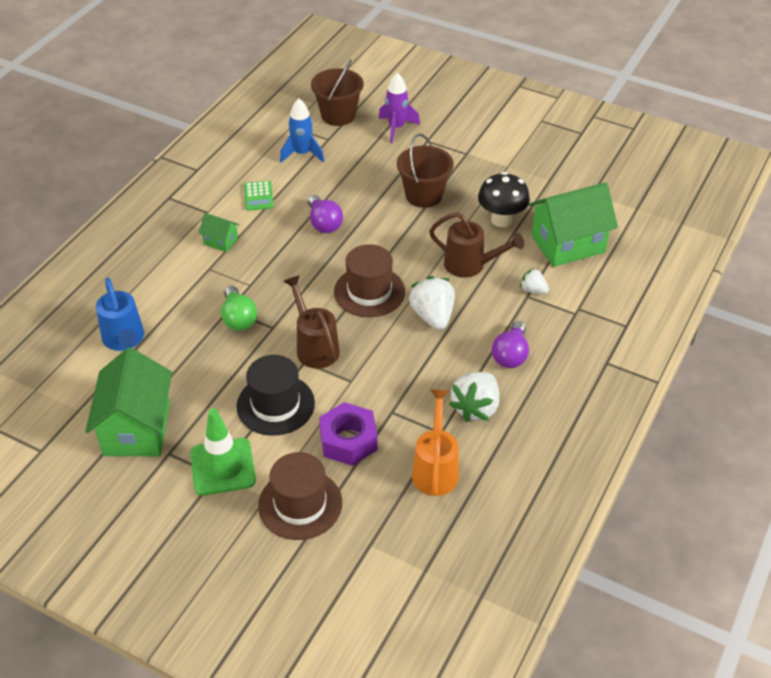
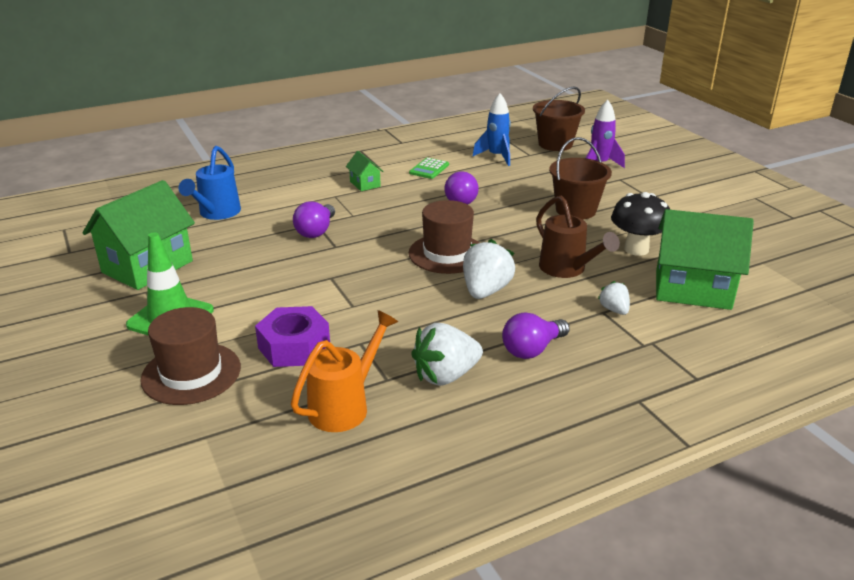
camera: 35 degrees right, 15 degrees down
(238, 318) = (316, 231): green light bulb -> purple light bulb
(275, 405) = (268, 295): black hat -> none
(315, 347) = (352, 271): brown watering can -> none

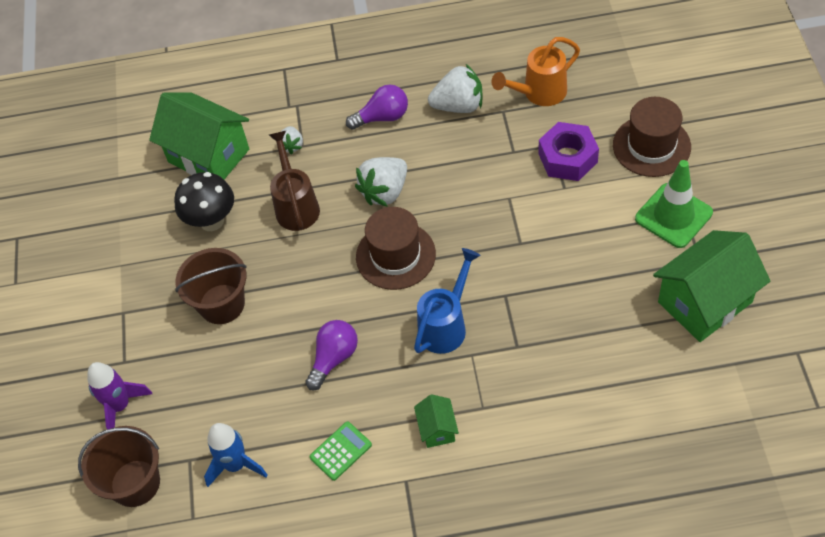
camera: 155 degrees left, 25 degrees up
(217, 213) = (632, 399): blue watering can -> blue watering can (446, 325)
(316, 231) = (520, 329): purple light bulb -> none

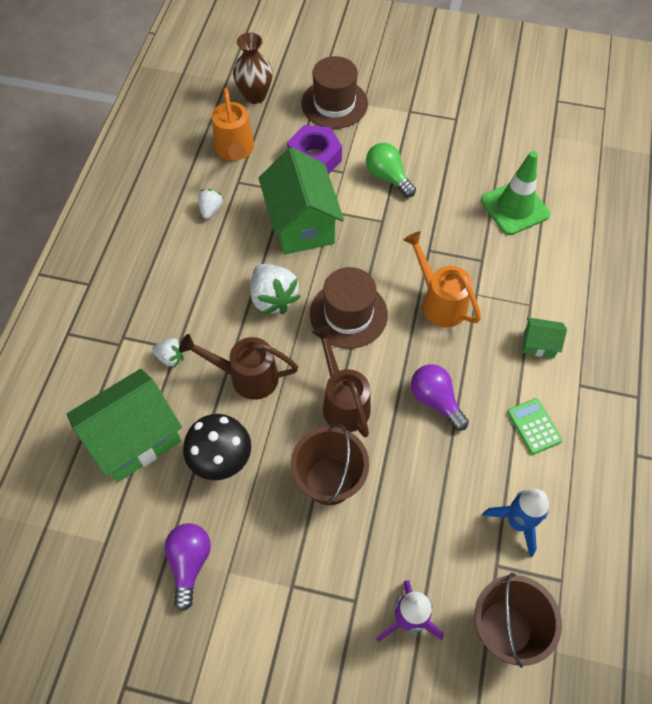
camera: 75 degrees left, 5 degrees up
(301, 286) = (343, 402): none -> brown watering can
(382, 117) = (186, 271): purple light bulb -> purple light bulb (189, 563)
(446, 325) = (439, 302): blue watering can -> orange watering can
(458, 105) = (211, 210): white strawberry -> white strawberry, size x0.55
(579, 228) = (388, 177): none -> green light bulb
(619, 79) = (255, 96): none -> brown vase
(673, 216) = (407, 117): green traffic cone -> green traffic cone (514, 207)
(704, 302) = (493, 131): green house -> green house (301, 224)

